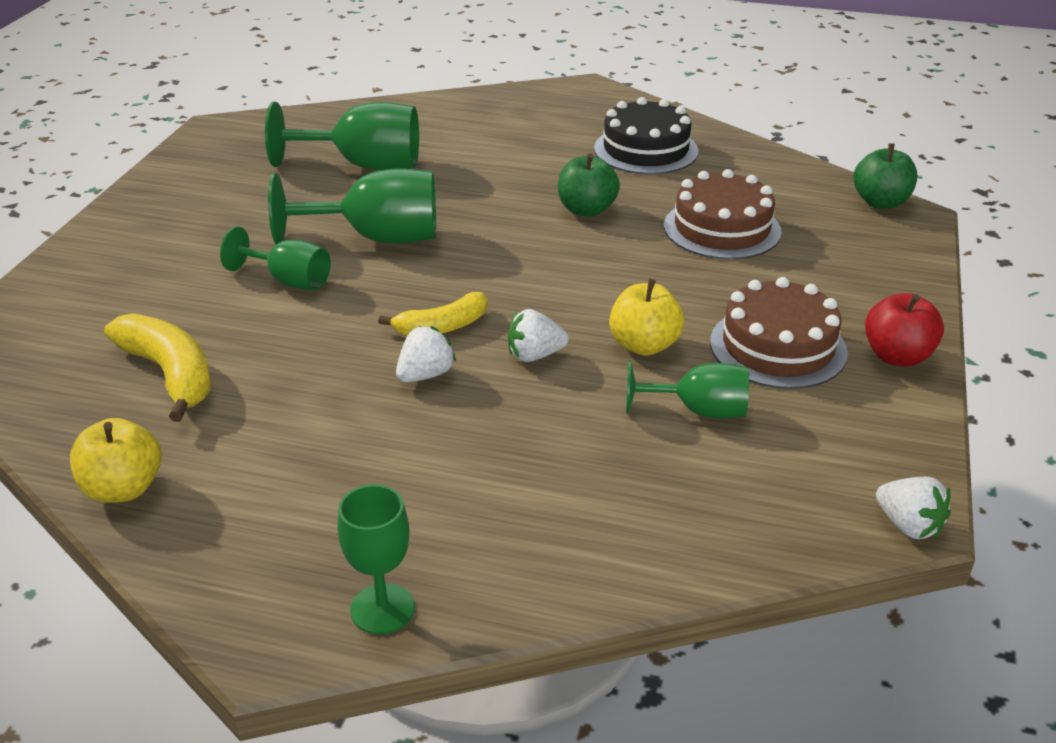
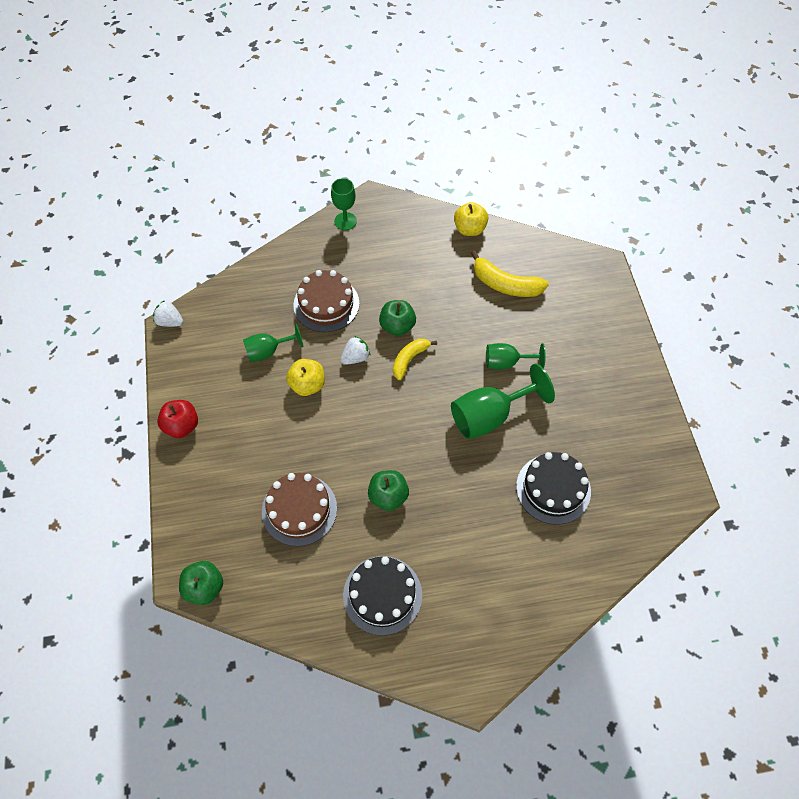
camera: 155 degrees right, 25 degrees up
(364, 166) = (553, 489): green goblet -> black cake
(425, 375) = (397, 326): white strawberry -> green apple
(778, 347) = (242, 409): brown cake -> brown cake (326, 304)

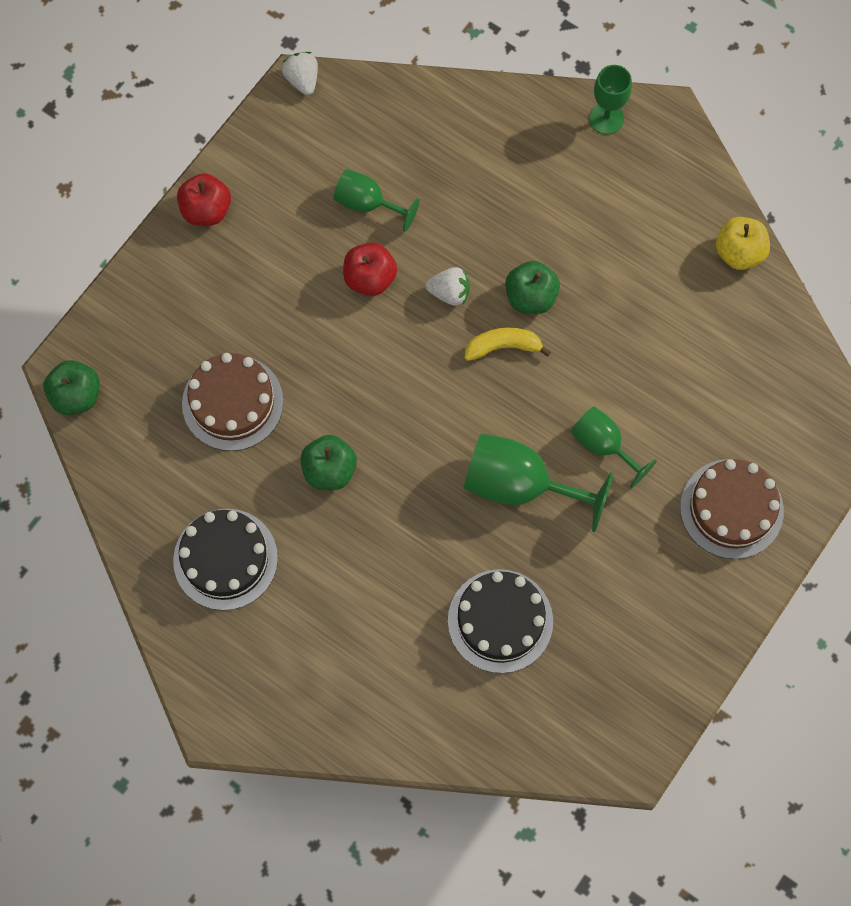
camera: 45 degrees right, 10 degrees up
(307, 385) = (370, 278): yellow apple -> red apple
(326, 304) = (481, 203): brown cake -> brown cake (731, 509)
(505, 284) = (704, 356): yellow banana -> none

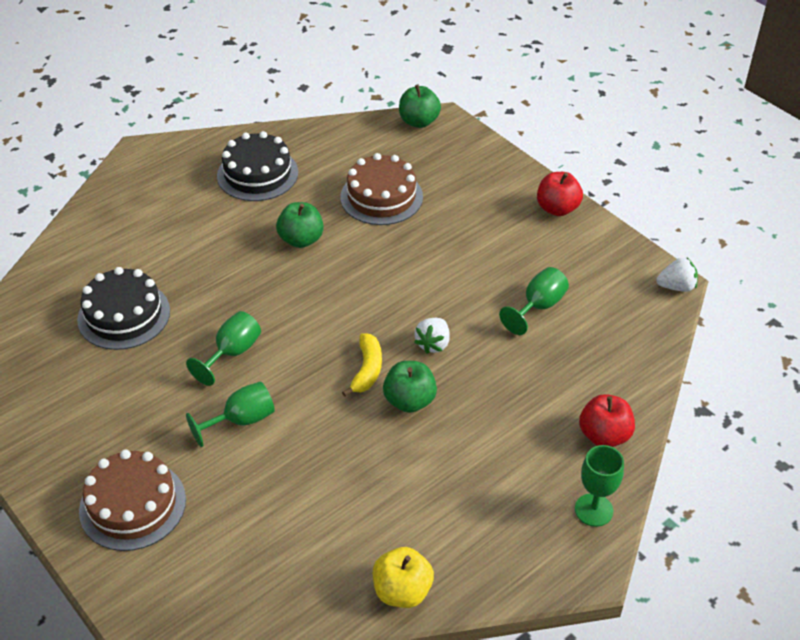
camera: 105 degrees right, 25 degrees down
(370, 278) = (464, 294): red apple -> red apple (604, 435)
(520, 485) = (232, 353): green goblet -> green goblet, size x0.61

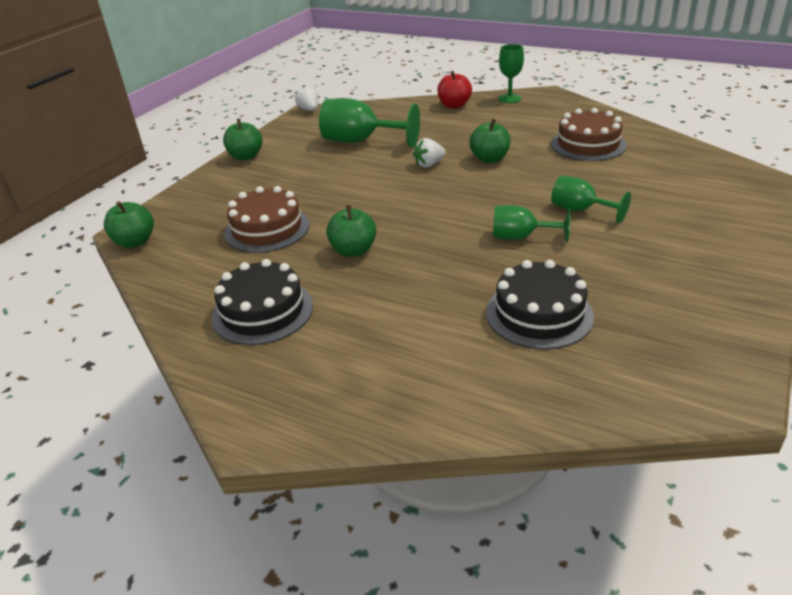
camera: 110 degrees left, 10 degrees down
(133, 505) = (708, 225): brown cake -> brown cake (588, 144)
(367, 370) = (478, 179): yellow banana -> none
(402, 591) = (627, 127): yellow apple -> none
(433, 344) = (429, 164): white strawberry -> white strawberry turned 150 degrees clockwise
(538, 306) = (360, 141): green goblet -> green goblet, size x1.64
(557, 208) = (246, 157): red apple -> green apple

